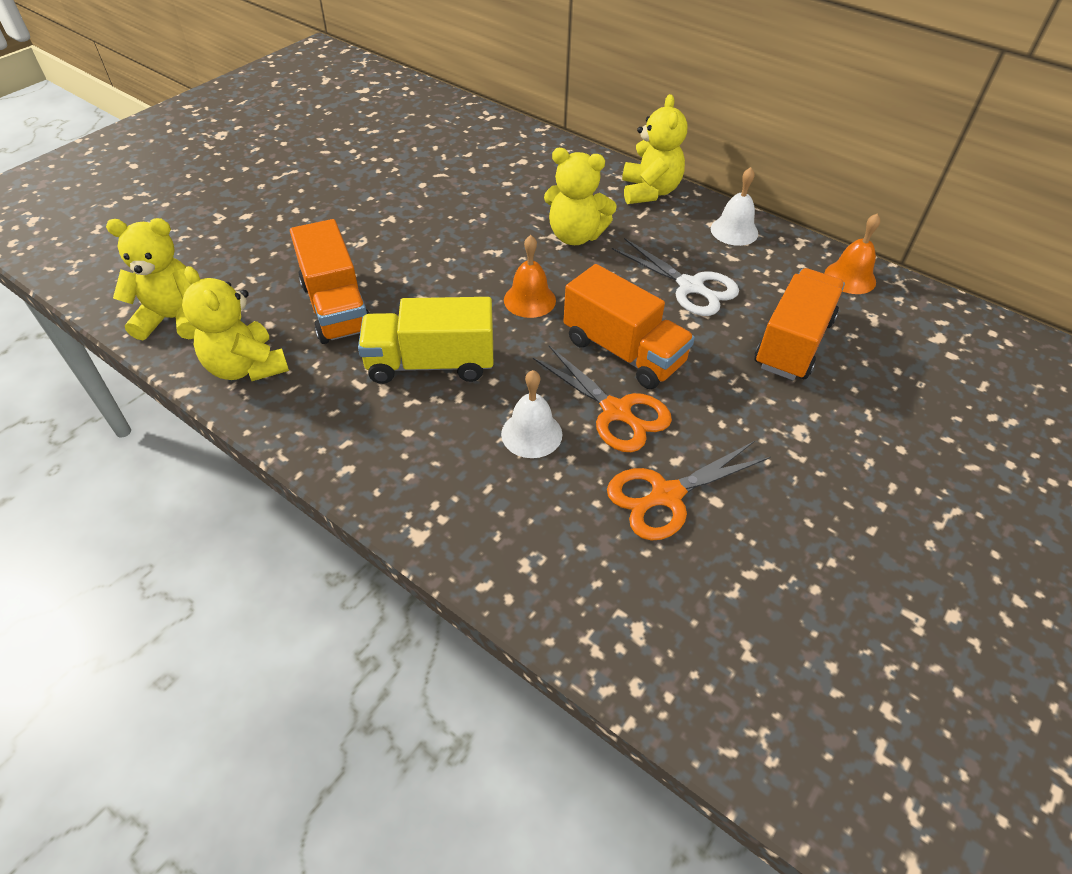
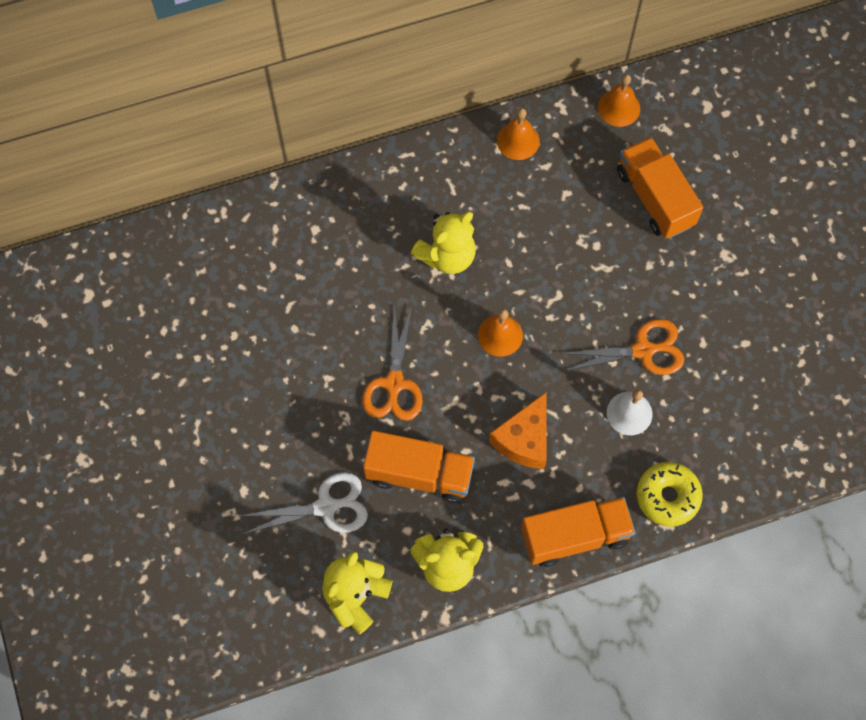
camera: 55 degrees left, 20 degrees up
(431, 364) = (524, 439): yellow truck -> orange cheese
(455, 518) = (667, 496): none -> yellow donut
(623, 351) = (593, 309): orange truck -> orange truck (574, 536)
(649, 192) = (428, 163): yellow teddy bear -> none
(666, 495) = (725, 367): orange scissors -> orange scissors (394, 383)
(690, 286) = (558, 218): white scissors -> white scissors (326, 507)
(734, 231) = (518, 140): white bell -> orange bell

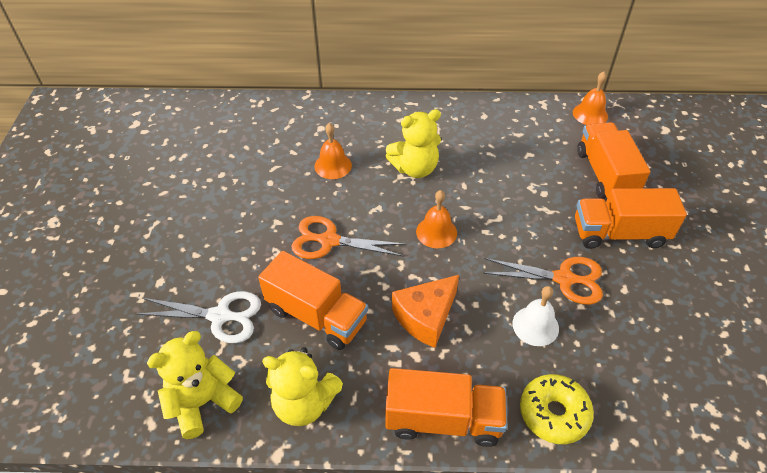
camera: 20 degrees right, 20 degrees down
(394, 383) = (329, 241): orange scissors -> orange scissors turned 75 degrees clockwise
(518, 140) = (501, 114): orange bell -> orange bell (333, 165)
(685, 275) = (619, 233): none -> orange truck

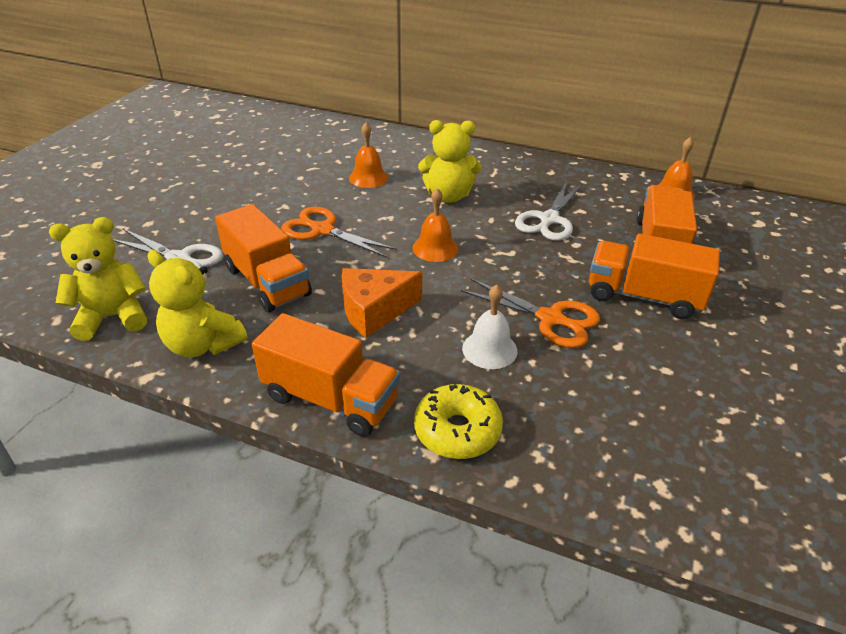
camera: 20 degrees right, 10 degrees down
(510, 172) = (549, 219): none -> white scissors

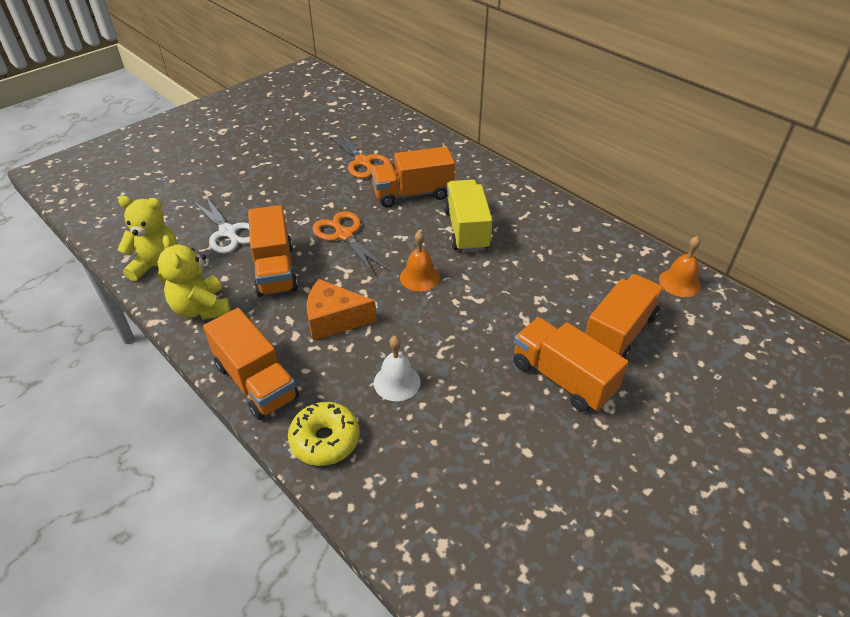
camera: 25 degrees right, 5 degrees up
(368, 177) = (413, 194): orange bell -> orange truck
(448, 196) = (466, 230): yellow teddy bear -> yellow truck
(549, 219) = (537, 277): white scissors -> none
(550, 319) = (465, 372): orange scissors -> orange scissors (363, 162)

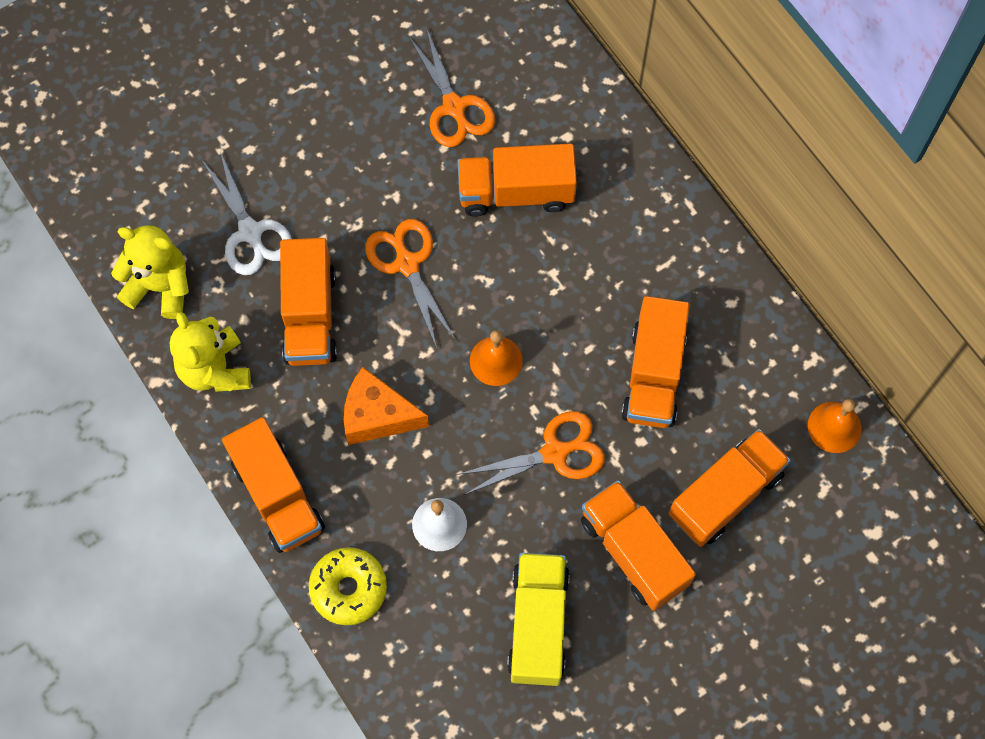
camera: 10 degrees right, 25 degrees up
(466, 230) = (577, 280): yellow truck -> yellow truck (538, 625)
(479, 324) = (554, 453): none -> orange scissors
(537, 271) = (653, 375): none -> orange truck

